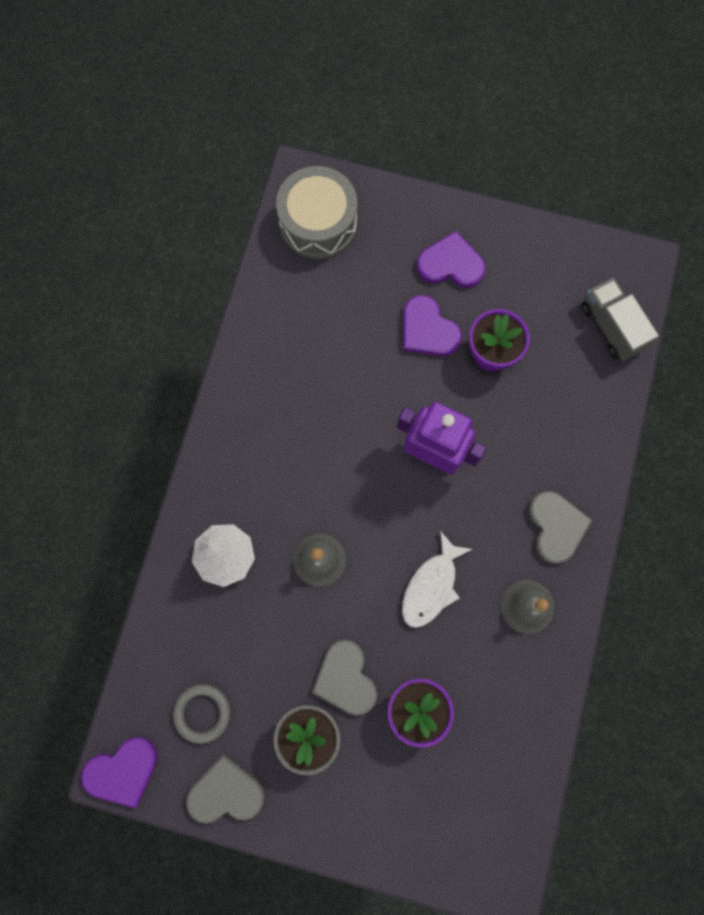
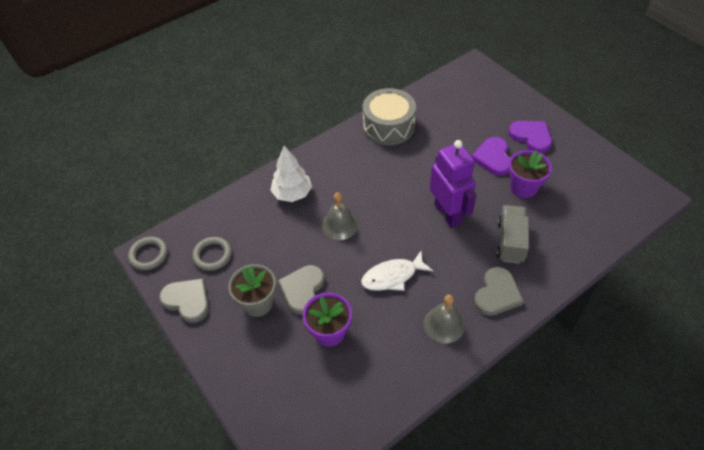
camera: 40 degrees right, 25 degrees down
(123, 771) = (148, 255): purple heart -> grey ring
(318, 223) = (469, 85): grey drum -> grey drum (388, 126)
(611, 326) = (614, 215): grey truck -> grey truck (510, 242)

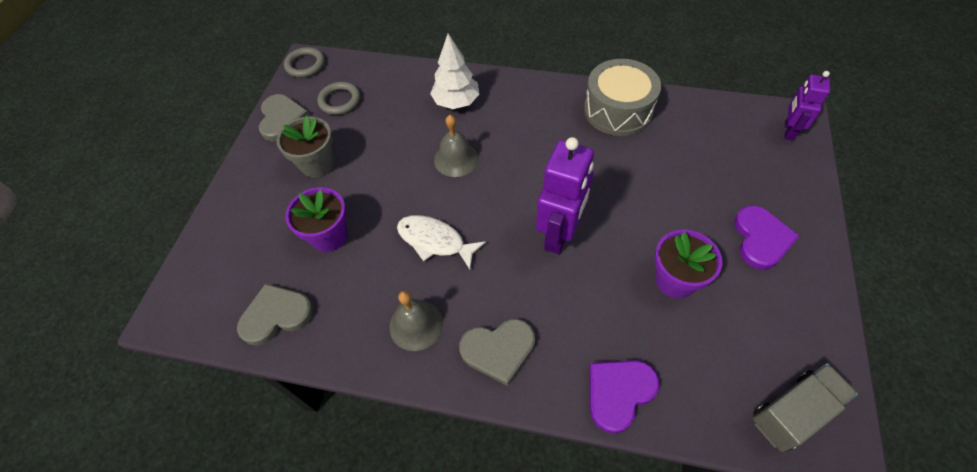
camera: 50 degrees right, 5 degrees up
(302, 290) = (357, 184): grey heart -> grey heart (276, 315)
(478, 75) = (788, 131): none -> purple robot
(493, 158) = (683, 223): purple heart -> purple heart (619, 392)
(510, 242) = (582, 317): grey truck -> grey truck (793, 412)

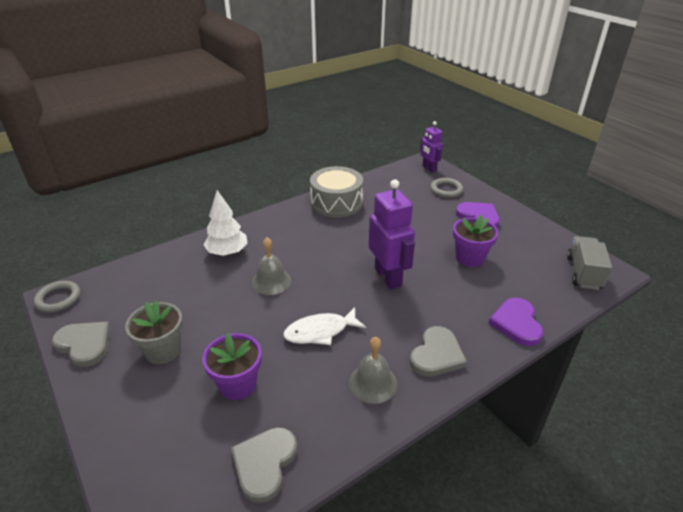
camera: 50 degrees left, 20 degrees down
(340, 101) = (127, 302): grey ring -> grey ring (446, 190)

